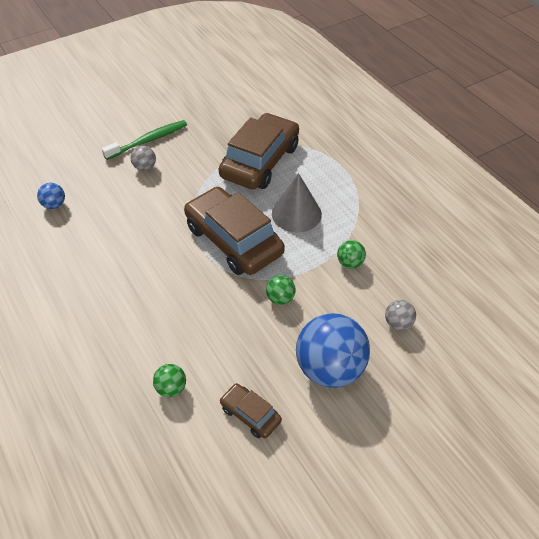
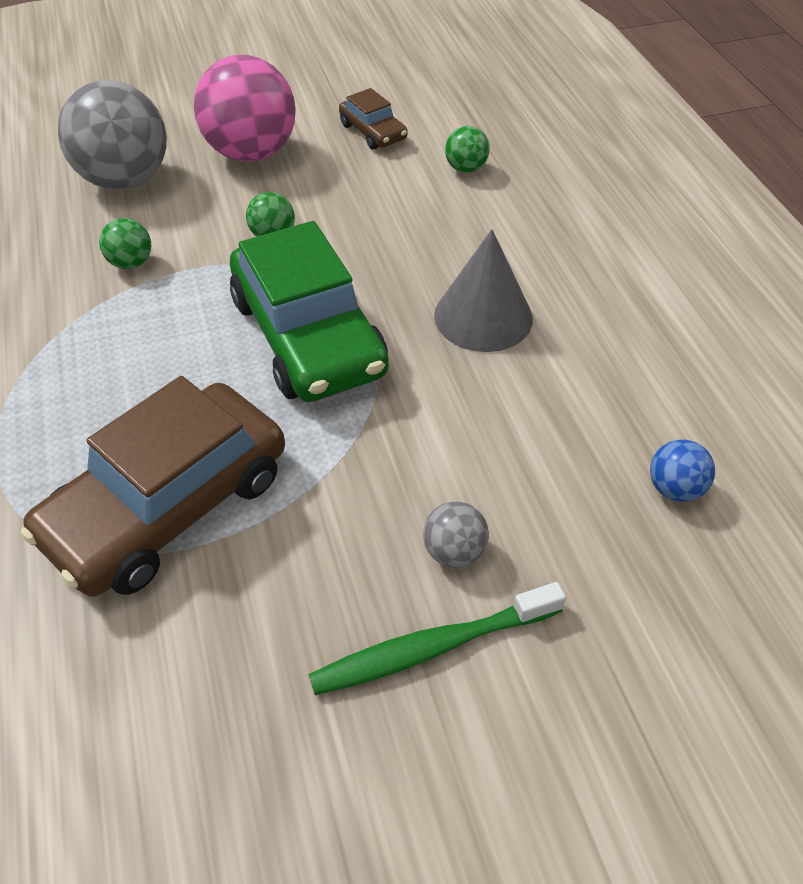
camera: 165 degrees left, 0 degrees up
(233, 240) = (308, 336): brown car -> green car
(296, 213) = (164, 363): grey cone -> grey cone (483, 316)
(330, 368) = (251, 153): blue ball -> pink ball
(398, 323) = (125, 180): grey ball -> grey ball, size x2.24

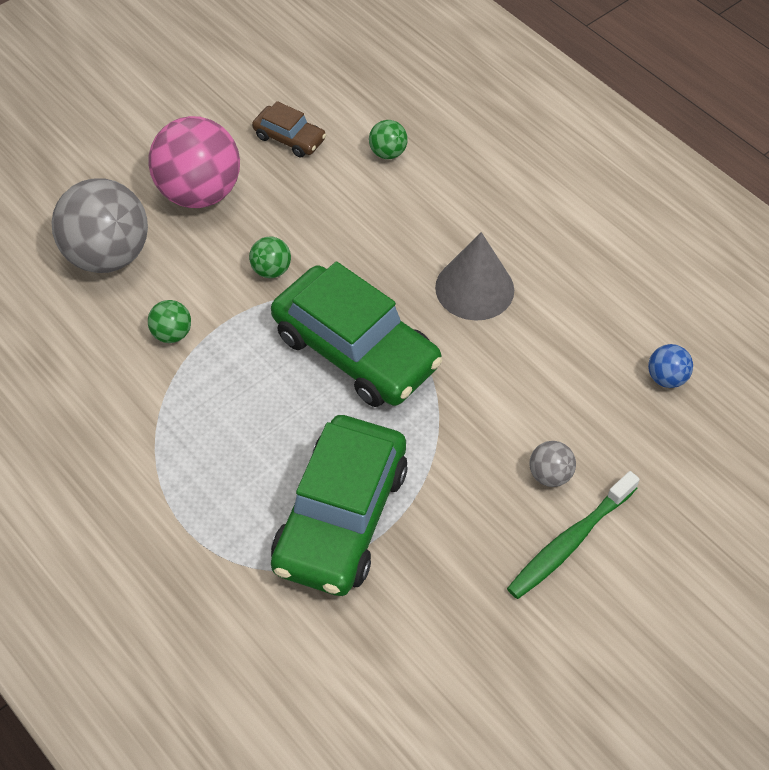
camera: 25 degrees left, 5 degrees up
(168, 506) = (341, 517): brown car -> green car

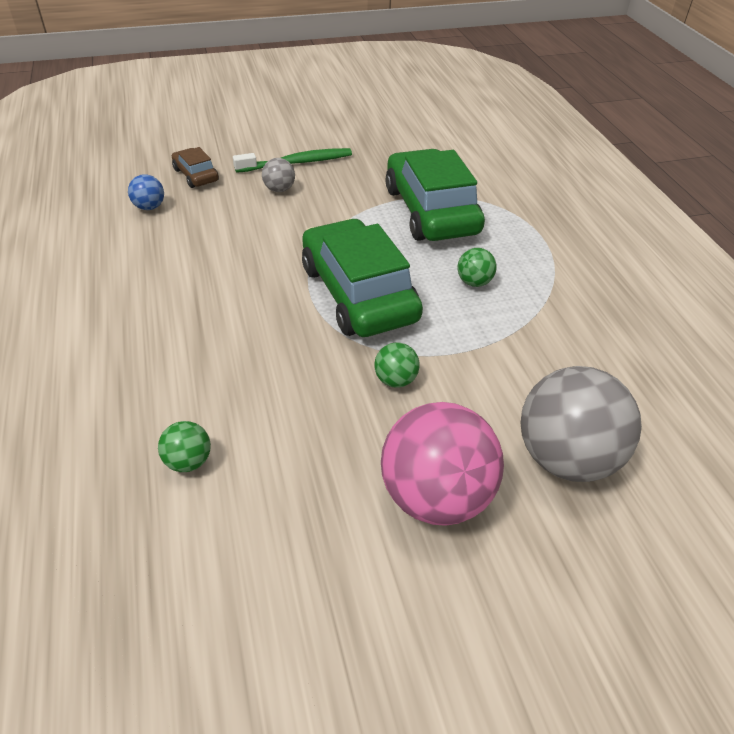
camera: 155 degrees left, 10 degrees down
(172, 334) = (515, 357): green ball -> green ball (474, 282)
(289, 138) = (287, 531): brown car -> brown car (196, 175)
(341, 517) = (431, 211): green car -> green car turned 60 degrees counterclockwise
(474, 288) = (224, 302): grey cone -> none

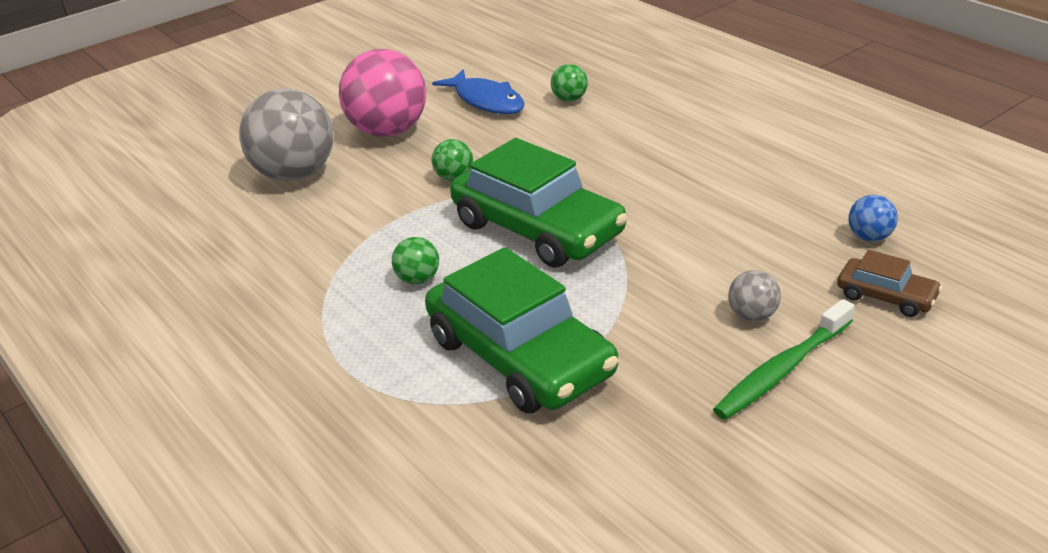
camera: 160 degrees right, 10 degrees down
(284, 508) = (486, 101): none -> blue fish

